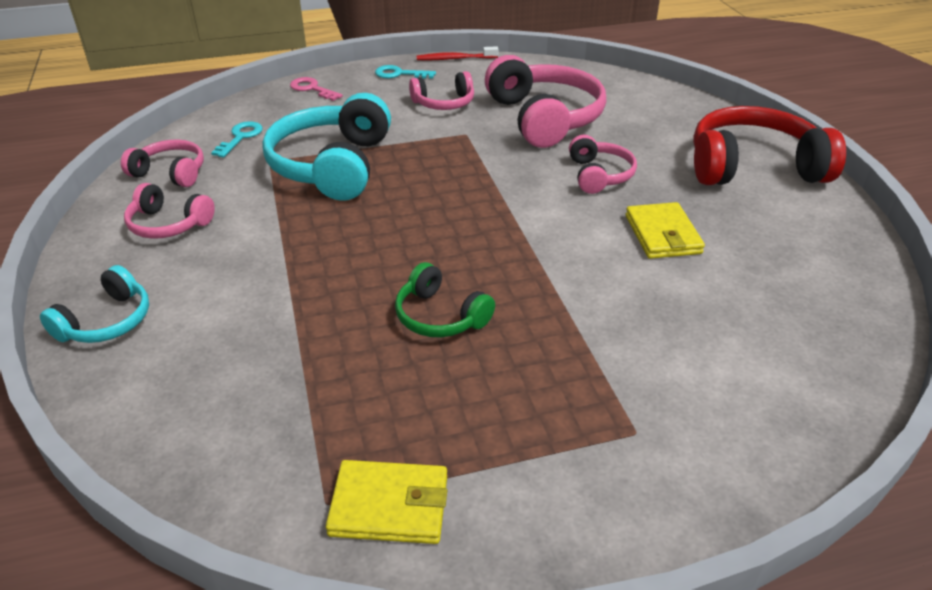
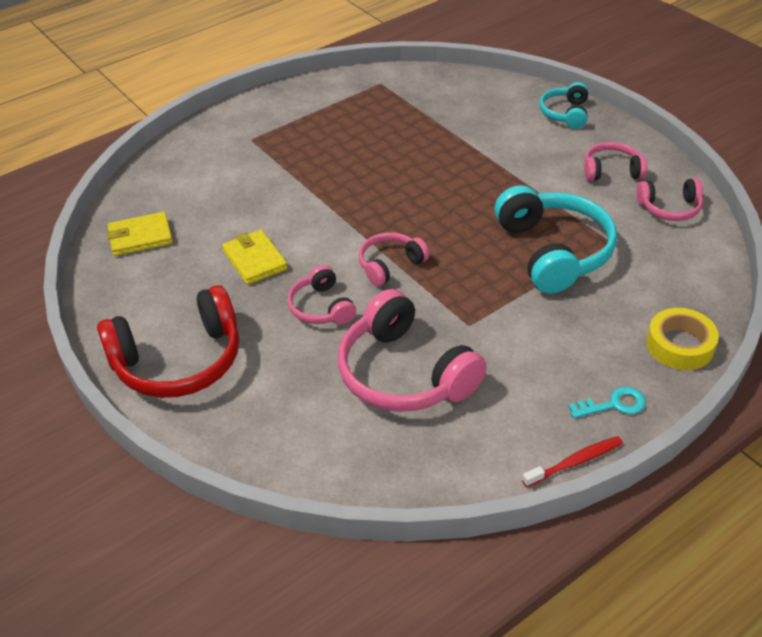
camera: 160 degrees right, 5 degrees up
(240, 137) = (665, 258): turquoise key -> none
(312, 89) = (680, 345): pink key -> yellow tape
(389, 505) = (353, 89): yellow wallet -> yellow wallet (140, 237)
(440, 316) = (382, 164): green headphones -> none
(444, 103) = (523, 366): pink headphones -> pink headphones (390, 265)

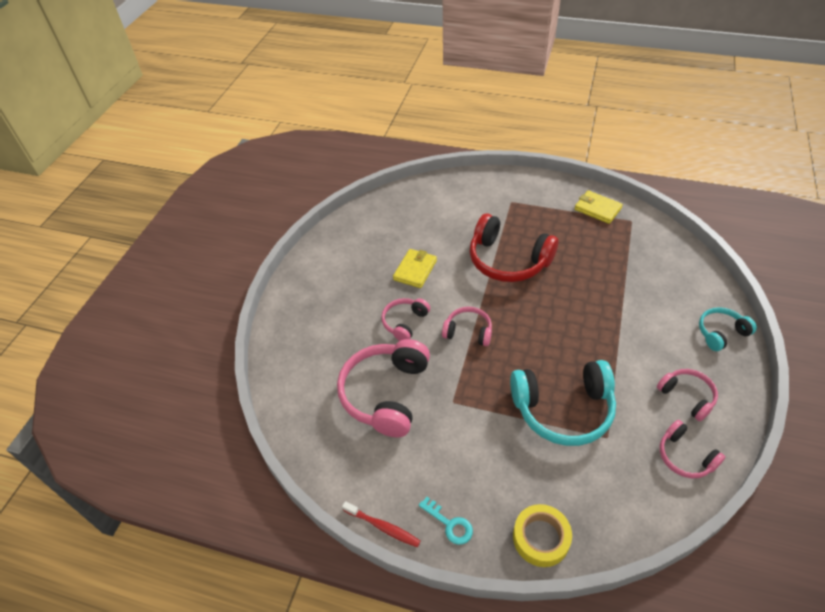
camera: 55 degrees right, 5 degrees up
(140, 237) = (389, 215): yellow wallet -> yellow wallet (597, 209)
(178, 360) = (317, 290): red headphones -> red headphones (508, 260)
(553, 252) = (563, 409): turquoise headphones -> turquoise headphones turned 45 degrees clockwise

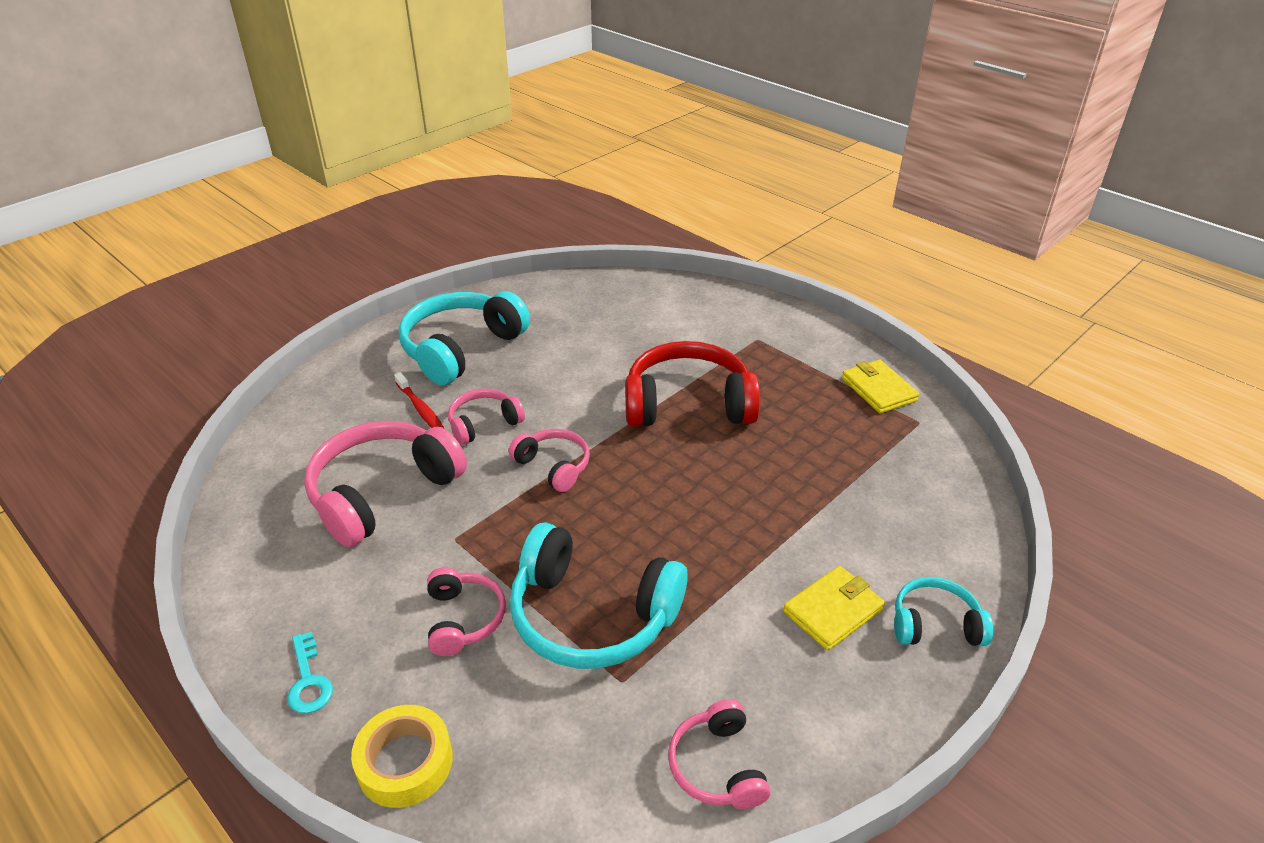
camera: 25 degrees right, 10 degrees down
(346, 278) = (461, 349): none -> turquoise headphones
(383, 527) = (229, 641): red toothbrush -> red toothbrush (421, 409)
(415, 270) = (554, 371): yellow wallet -> yellow wallet (832, 610)
(508, 260) = (688, 404): red headphones -> red headphones turned 120 degrees clockwise
(687, 397) = (797, 686): pink headphones -> pink headphones (463, 619)

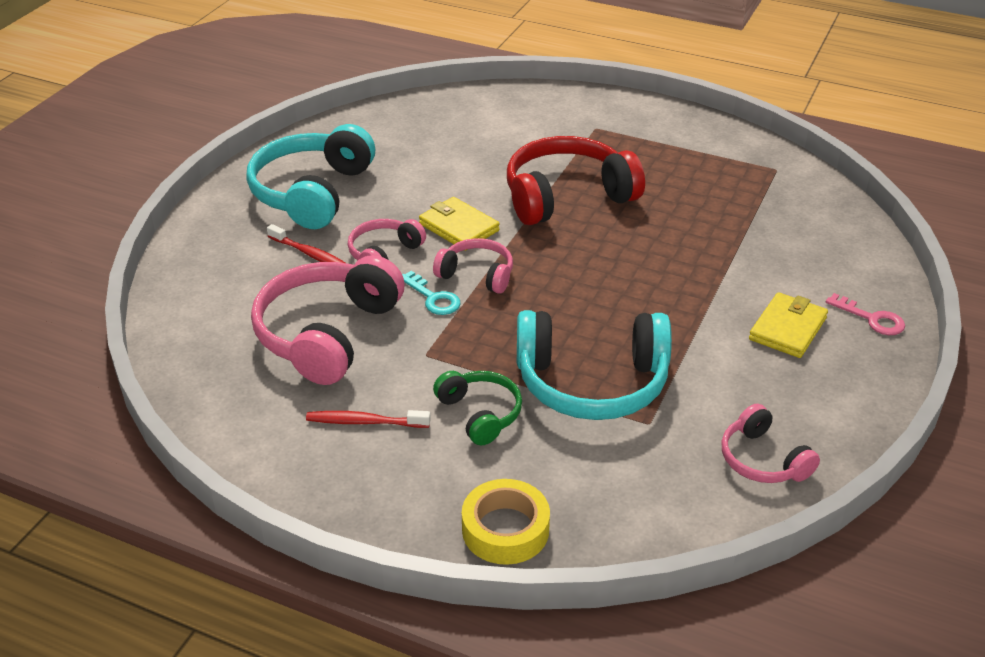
camera: 20 degrees left, 0 degrees up
(308, 681) = (372, 496): turquoise key -> turquoise key (433, 298)
(355, 596) = (365, 422): none -> red toothbrush
(463, 619) = (480, 414): pink headphones -> green headphones
(878, 390) = (727, 150): yellow wallet -> yellow wallet (459, 227)
(935, 625) = (872, 319): turquoise headphones -> pink key

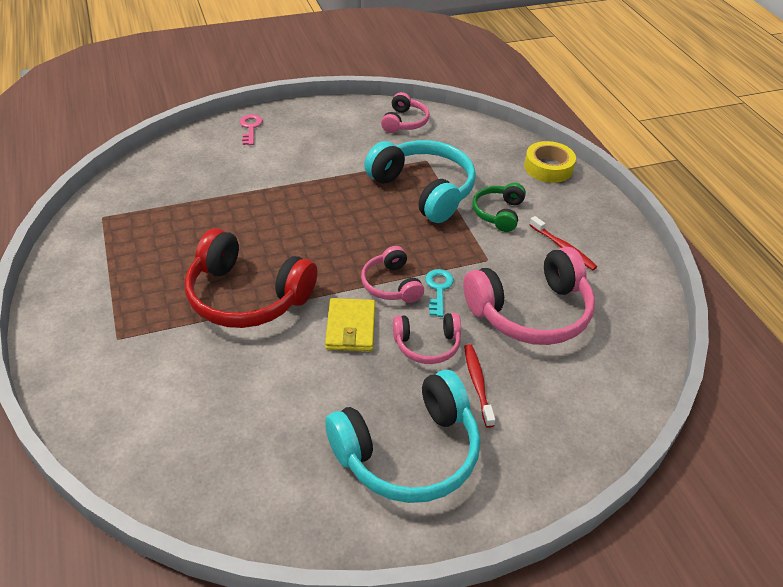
camera: 135 degrees left, 5 degrees up
(787, 329) = (293, 149): yellow wallet -> none

